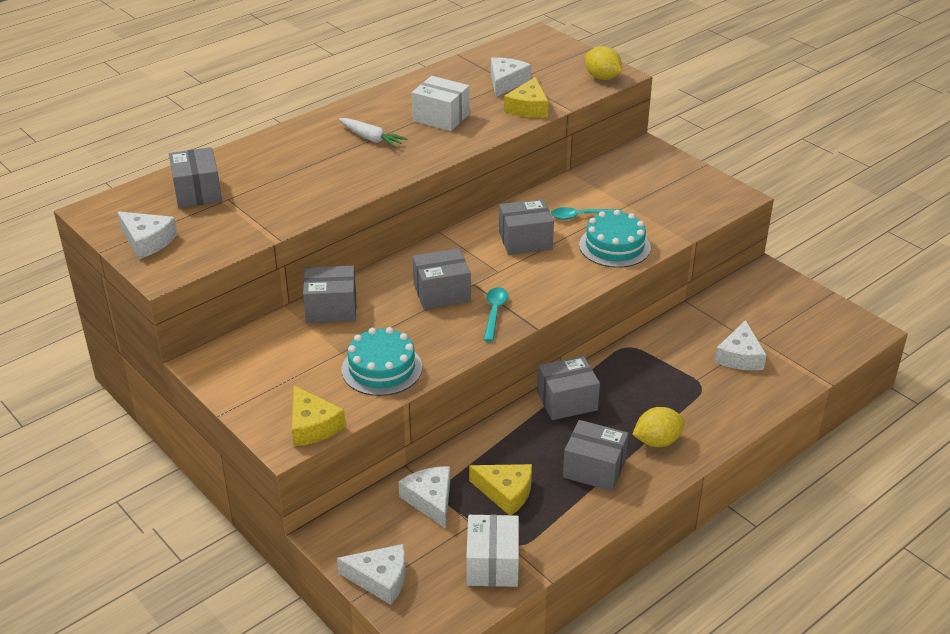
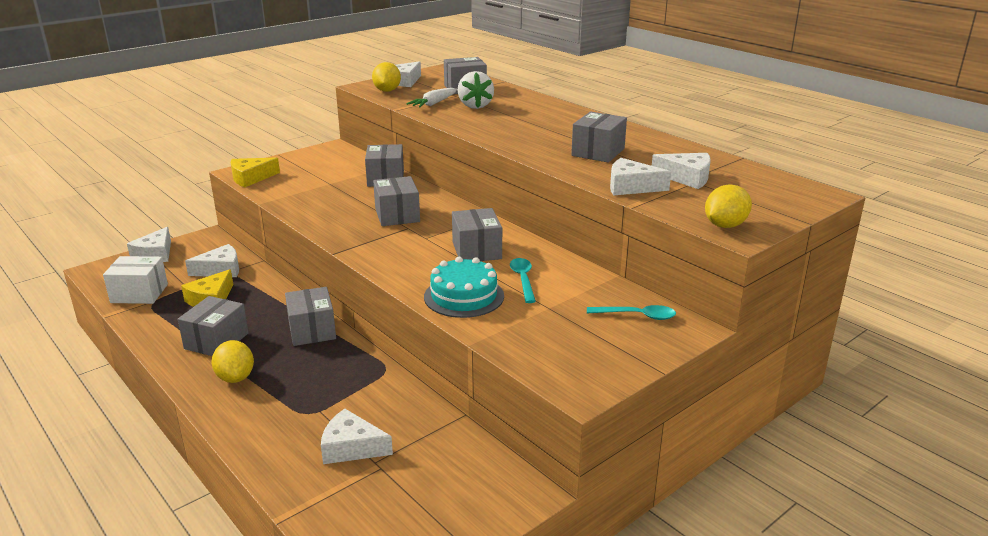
camera: 90 degrees right, 10 degrees down
(191, 252) = (387, 91): none -> yellow lemon
(276, 184) = (475, 106): none -> white strawberry
(371, 138) = (552, 129): white carrot -> white carrot (434, 103)
(382, 368) = (304, 196): turquoise cake -> none
(441, 117) = (598, 152): white box -> grey box
(494, 313) = (362, 236): turquoise spoon -> turquoise spoon (637, 316)
(528, 108) = (631, 187): yellow cheese -> white cheese

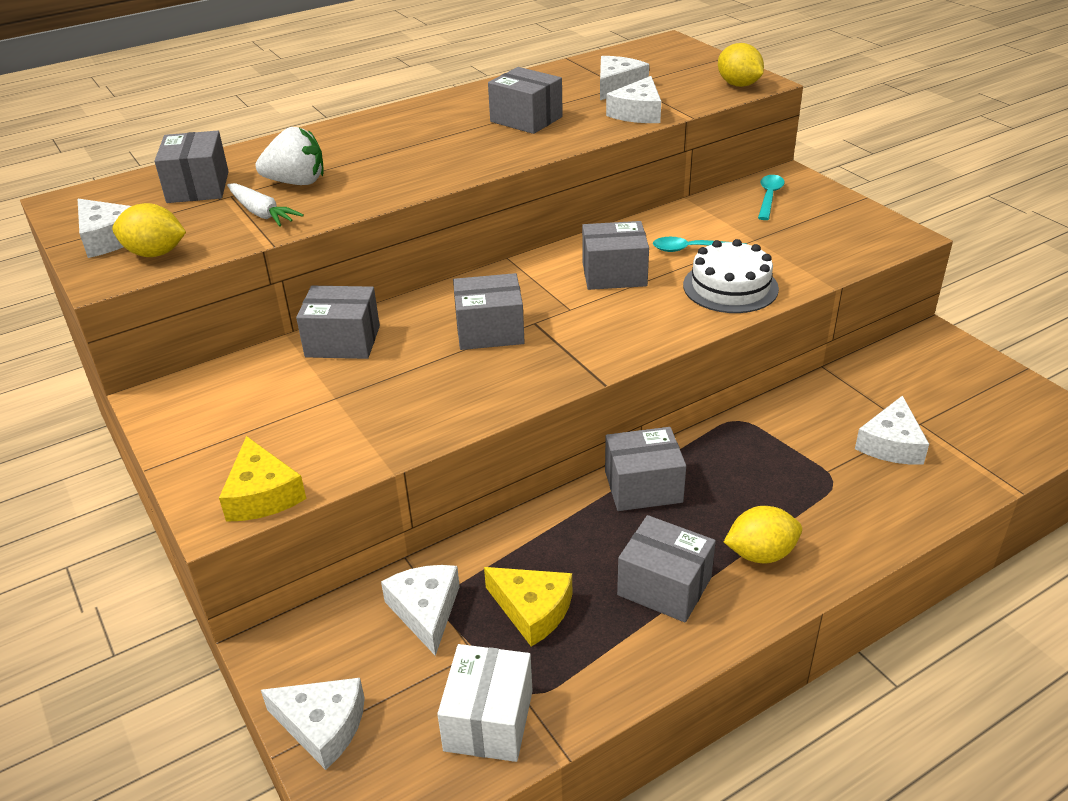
camera: 80 degrees left, 10 degrees up
(464, 296) = (730, 287): turquoise cake -> white cake

